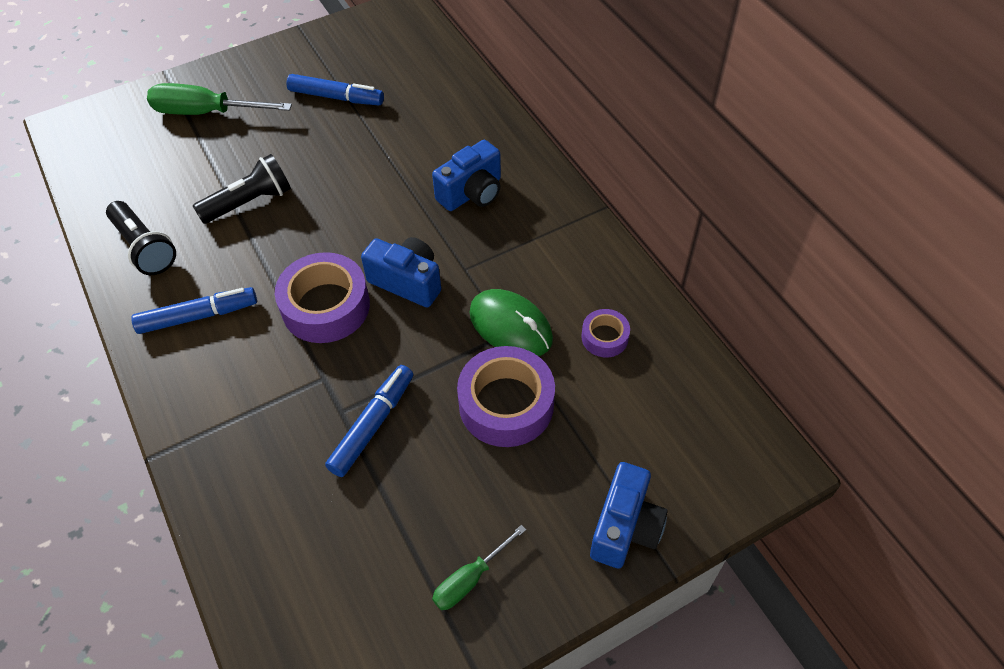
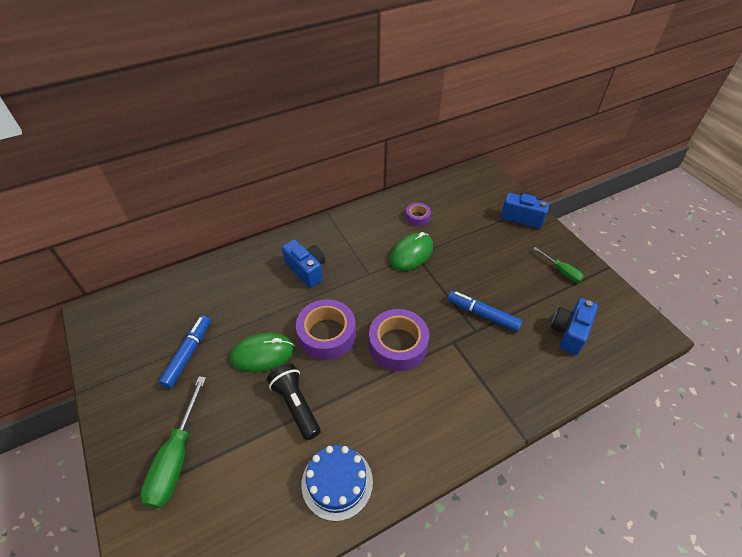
camera: 90 degrees left, 5 degrees down
(144, 248) = (337, 482): black flashlight -> blue cake
(198, 316) = (407, 426): blue marker -> none
(328, 163) = (263, 354): none -> green mouse
(407, 282) = (378, 301): blue camera -> blue camera (569, 332)
(506, 404) = (462, 256): purple tape -> purple tape (327, 334)

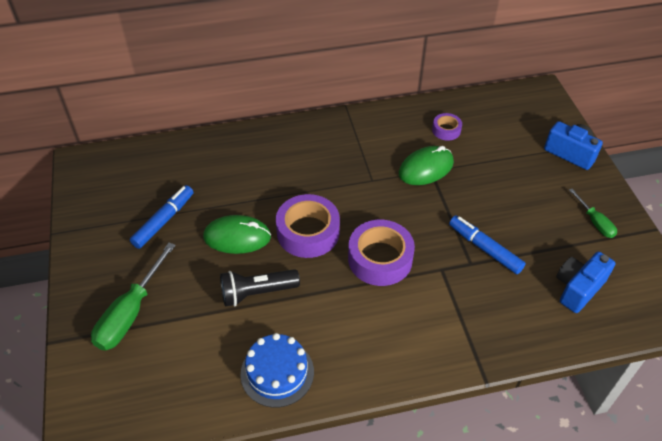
camera: 15 degrees right, 0 degrees up
(296, 405) = (257, 293): black flashlight -> black flashlight turned 90 degrees counterclockwise
(306, 270) = (305, 163): blue camera -> none

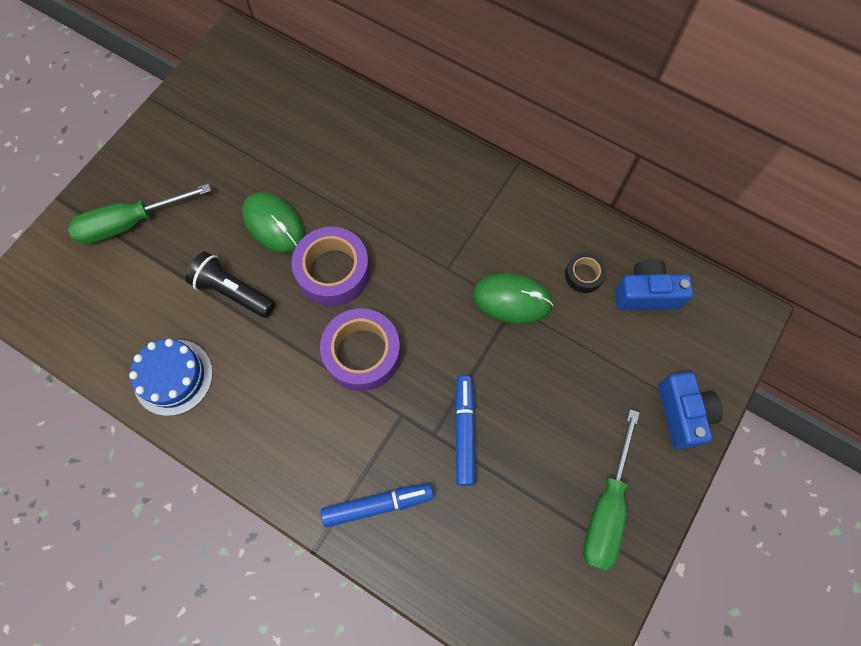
camera: 45 degrees right, 20 degrees up
(164, 221) = (236, 157): blue marker -> blue marker (378, 505)
(446, 130) = (583, 275): purple tape -> black tape
(578, 288) = (500, 553): blue camera -> blue camera (646, 294)
(595, 222) = (606, 508): green screwdriver -> green screwdriver, size x1.78

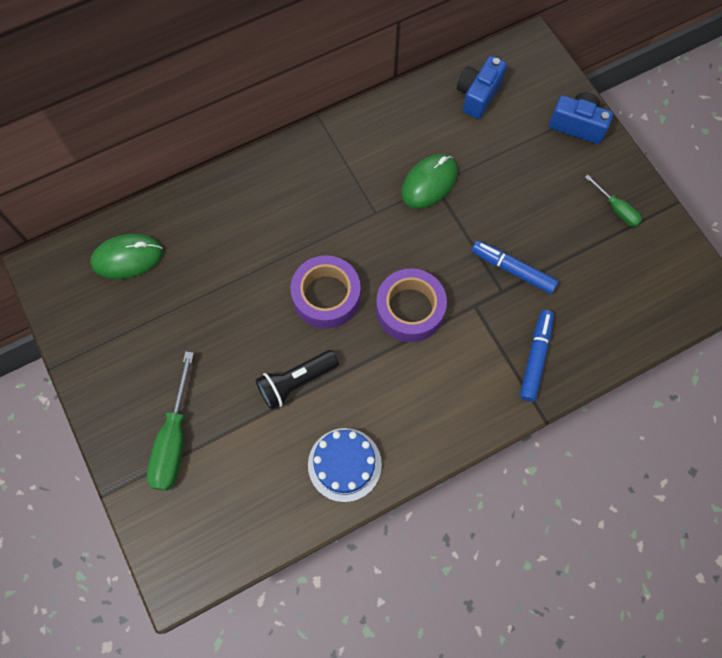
camera: 60 degrees left, 0 degrees up
(274, 224) = (253, 321): green mouse -> green mouse (127, 258)
(583, 275) = (439, 125): black tape -> none
(606, 508) = (616, 209): green screwdriver -> green screwdriver, size x0.56

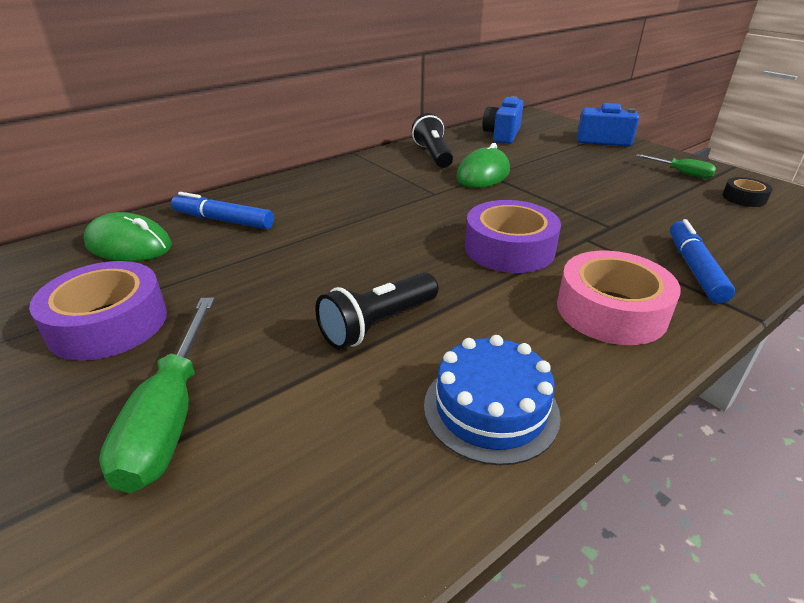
camera: 10 degrees left, 35 degrees down
(127, 258) = (129, 245): green mouse -> green mouse turned 45 degrees clockwise
(326, 296) = (398, 249): purple tape -> purple tape (108, 323)
(393, 133) = (433, 155): none -> black flashlight
(451, 394) = (611, 310): none -> pink tape
(512, 270) = (610, 213): blue marker -> blue marker (223, 220)
(643, 264) = (744, 198): none -> black tape

